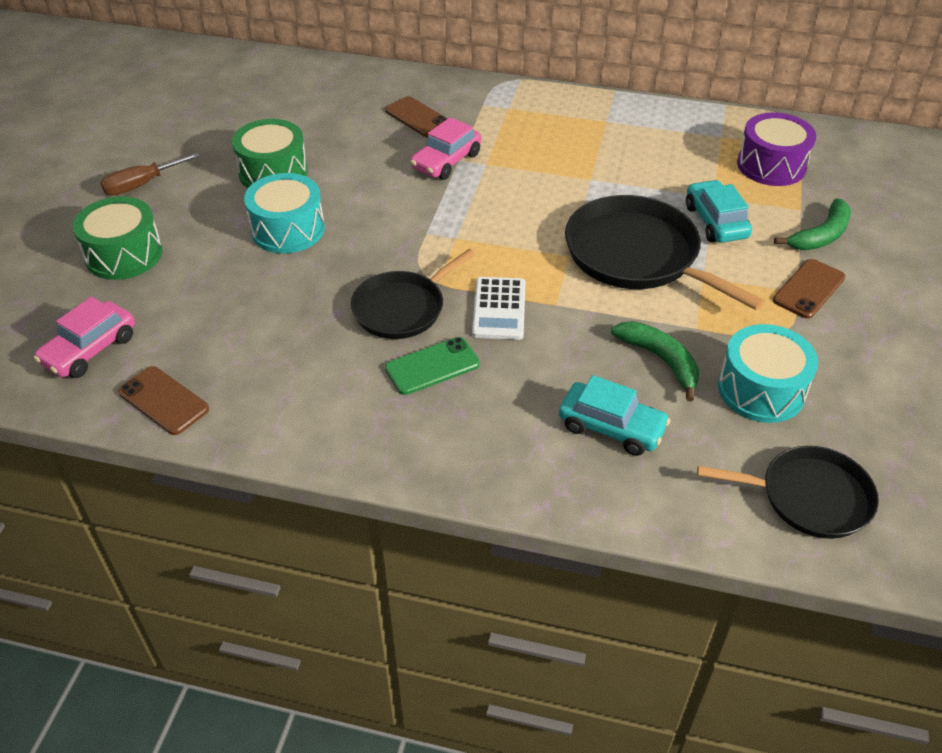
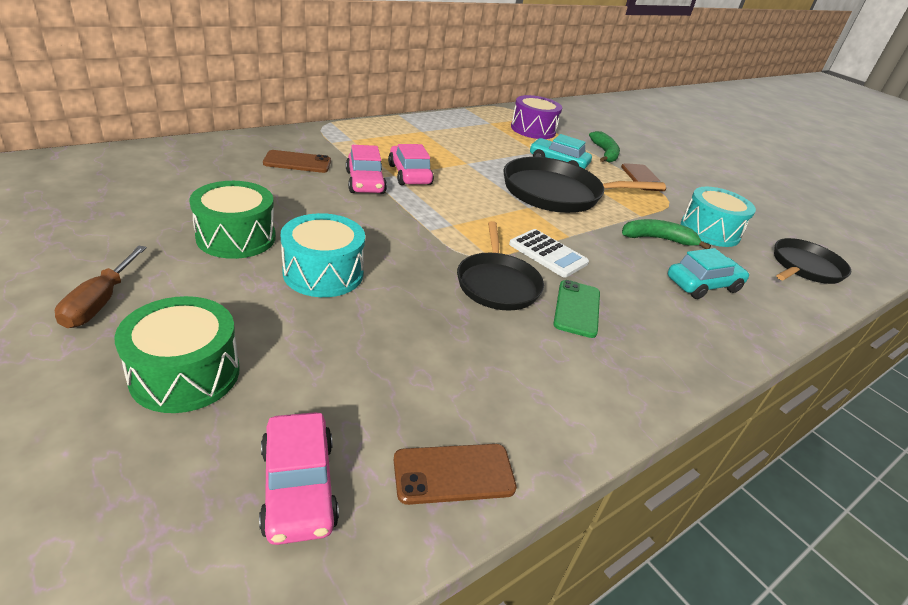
camera: 55 degrees left, 10 degrees down
(503, 169) = (409, 174): none -> pink car

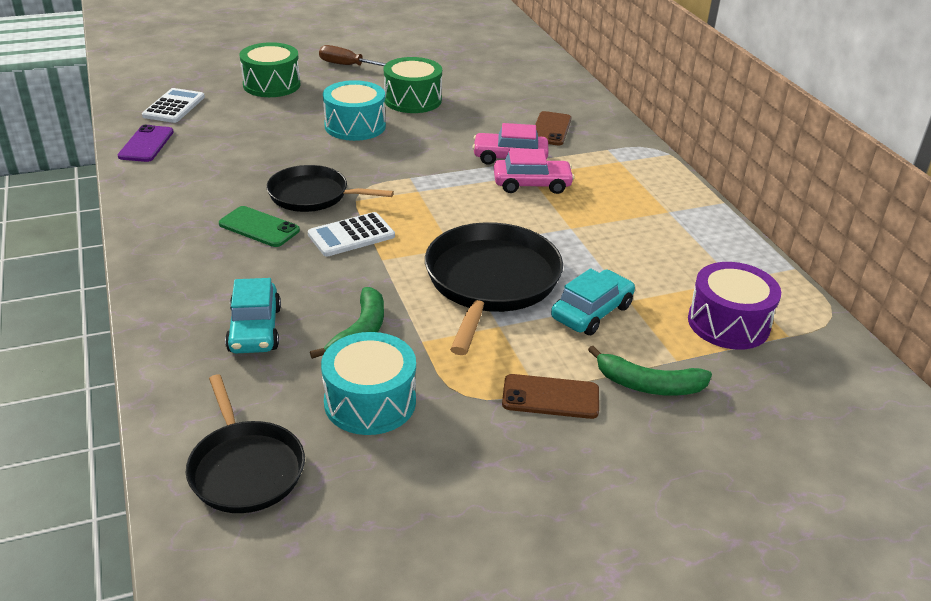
camera: 110 degrees right, 0 degrees up
(298, 487) = (174, 106): pink car -> white calculator
(454, 473) = (146, 144): brown phone -> purple phone

